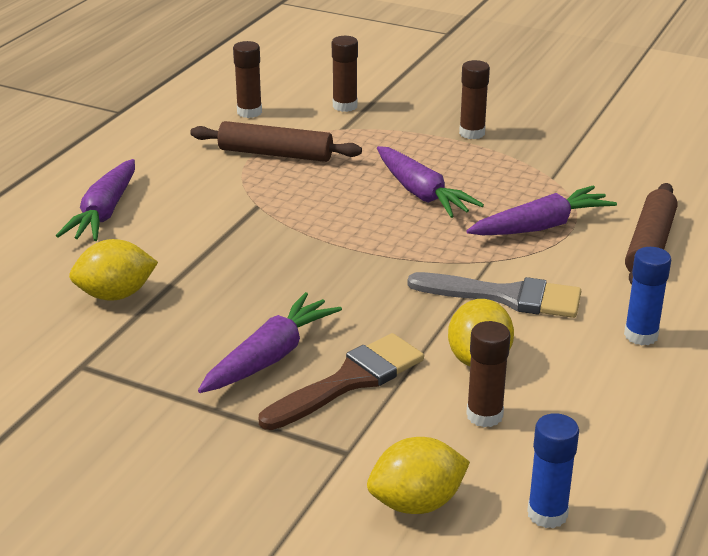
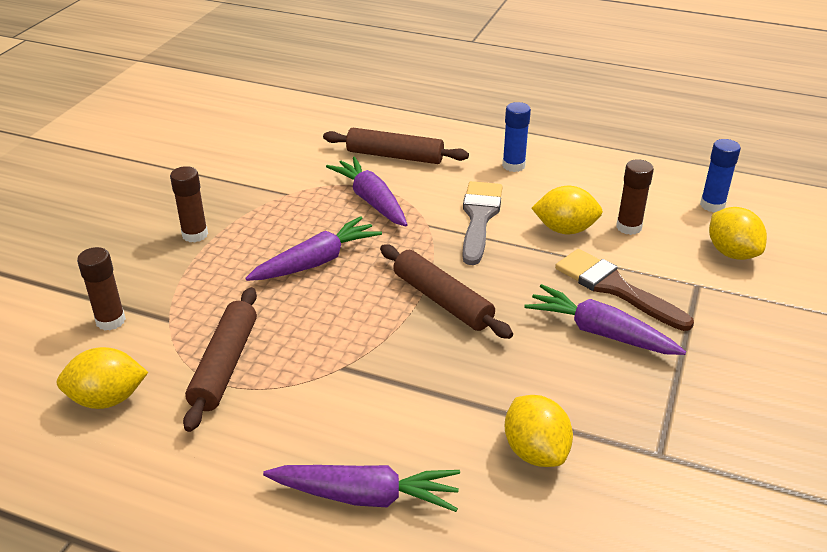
camera: 95 degrees left, 5 degrees up
(249, 112) = (107, 399): brown glue stick -> yellow lemon
(345, 261) = (442, 300): none -> brown rolling pin

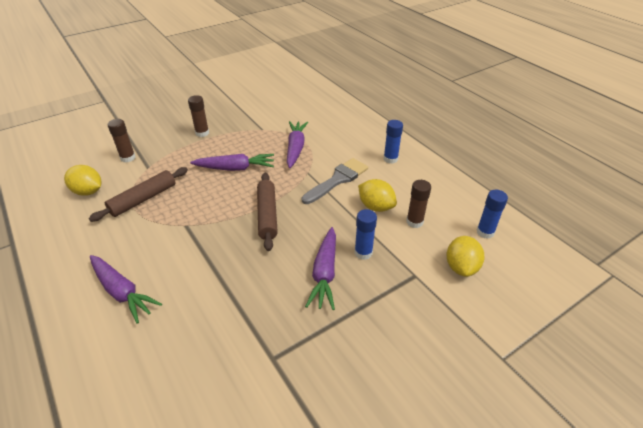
camera: 35 degrees right, 5 degrees up
(395, 156) = (334, 130): brown rolling pin -> none
(535, 451) = (215, 317): yellow lemon -> none
(600, 332) = (324, 273): purple carrot -> purple carrot turned 150 degrees counterclockwise
(615, 288) = (363, 253): brown brush -> blue glue stick

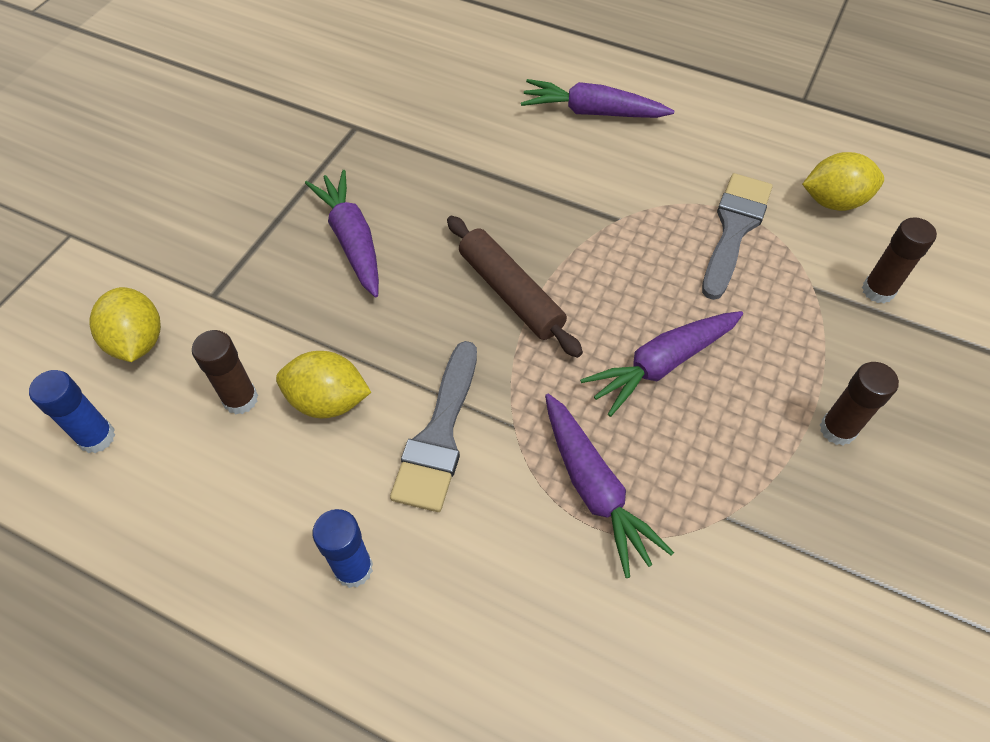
camera: 150 degrees right, 15 degrees up
(143, 199) = (734, 228): brown rolling pin -> grey brush
(363, 253) = (309, 297): blue glue stick -> none

